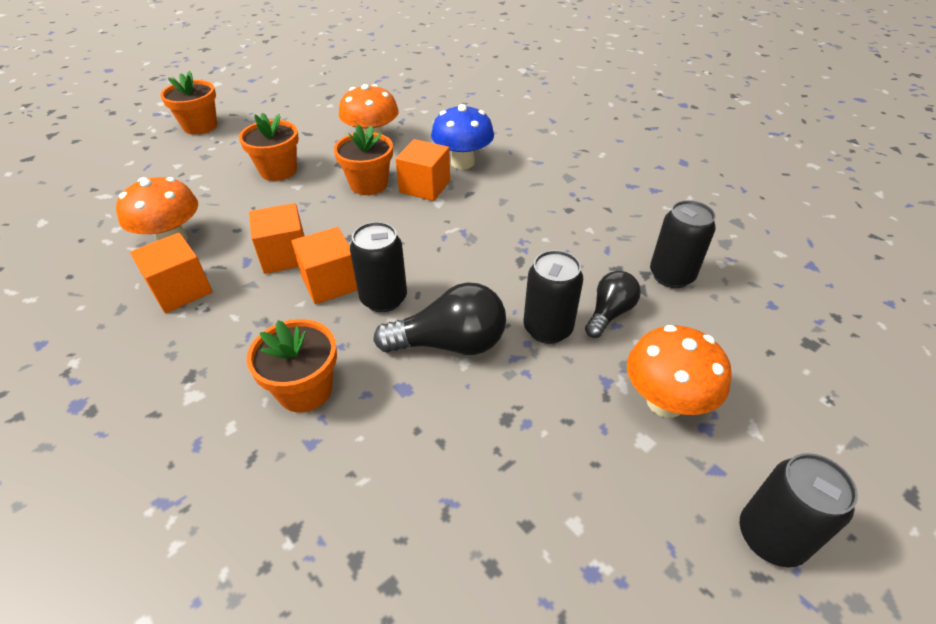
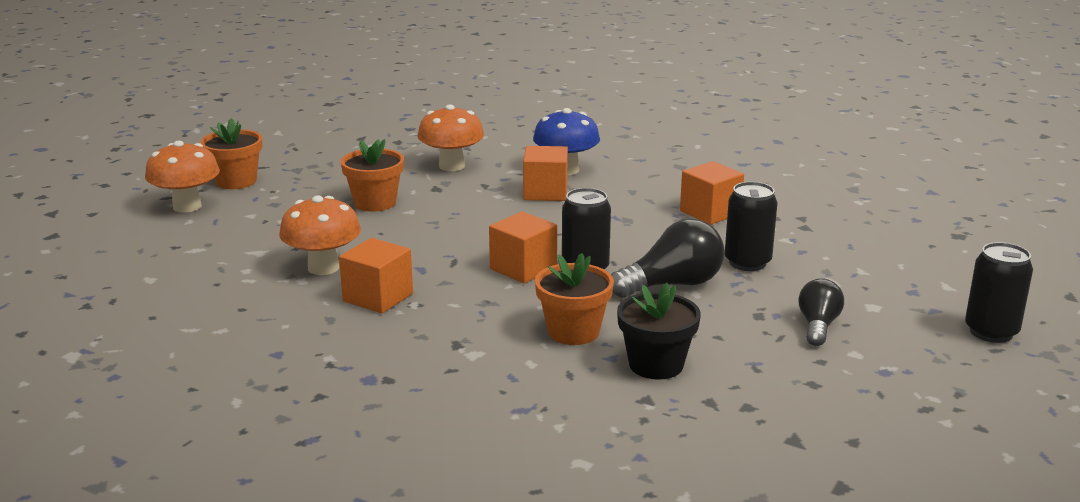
camera: 20 degrees left, 20 degrees down
(285, 255) = (456, 259): orange cube -> orange cube (710, 212)
(344, 471) = (656, 365): none -> black flower pot
(368, 184) = (485, 199): orange flower pot -> none
(609, 313) = (790, 245): black light bulb -> black light bulb (818, 326)
(665, 402) = (873, 284): orange mushroom -> orange mushroom (187, 206)
(671, 276) = (824, 215): black can -> none

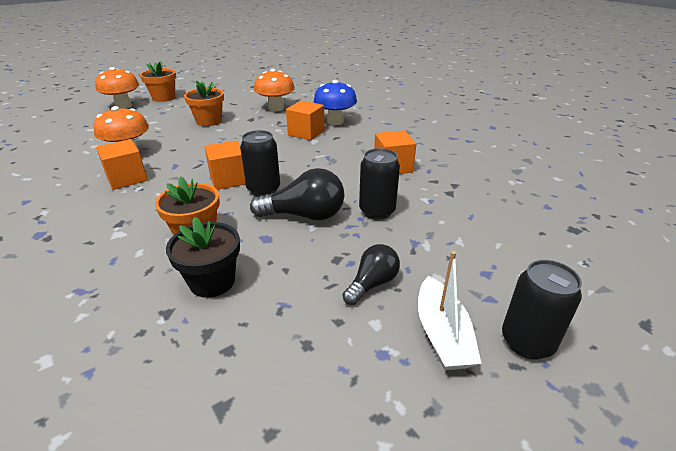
camera: 25 degrees right, 10 degrees up
(919, 345) = (442, 334): none -> white boat

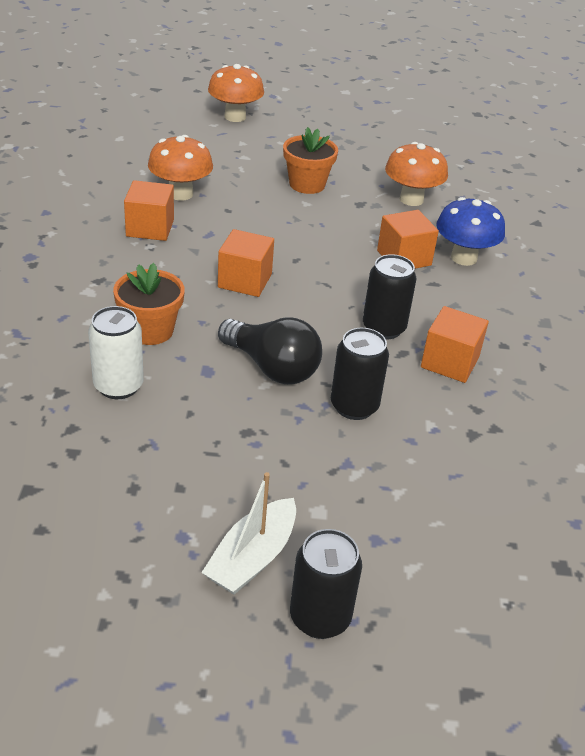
camera: 35 degrees right, 5 degrees up
(164, 98) = (292, 121): orange flower pot -> none
(212, 281) = (118, 386): black flower pot -> white can
(263, 189) = (266, 313): black can -> black can (383, 328)
(372, 284) = (250, 475): black light bulb -> none

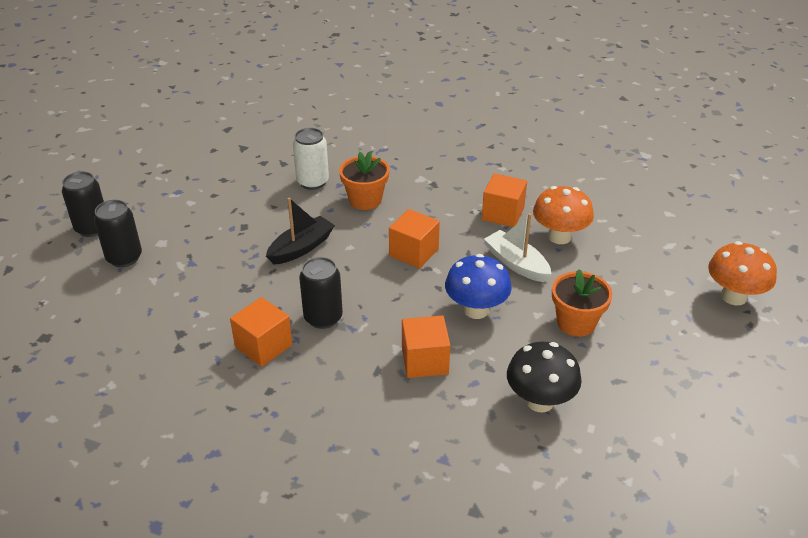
camera: 110 degrees right, 0 degrees up
(252, 558) = (146, 212): white boat -> white boat (516, 263)
(272, 367) = (301, 248): black light bulb -> black boat
(354, 406) = (241, 279): black can -> black can (124, 258)
(411, 199) = (540, 401): orange mushroom -> black mushroom
(463, 258) = (414, 409): blue mushroom -> blue mushroom (476, 310)

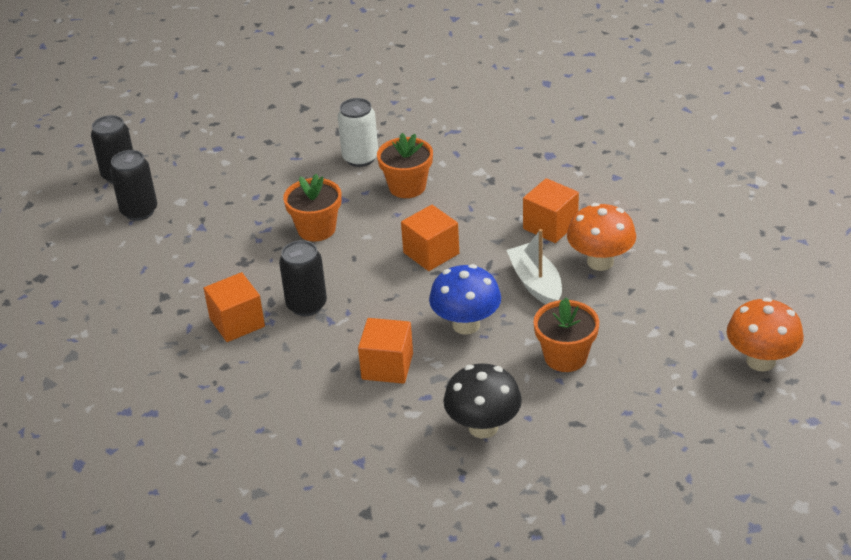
camera: 20 degrees right, 0 degrees up
(301, 248) = (316, 229): black boat -> orange flower pot

